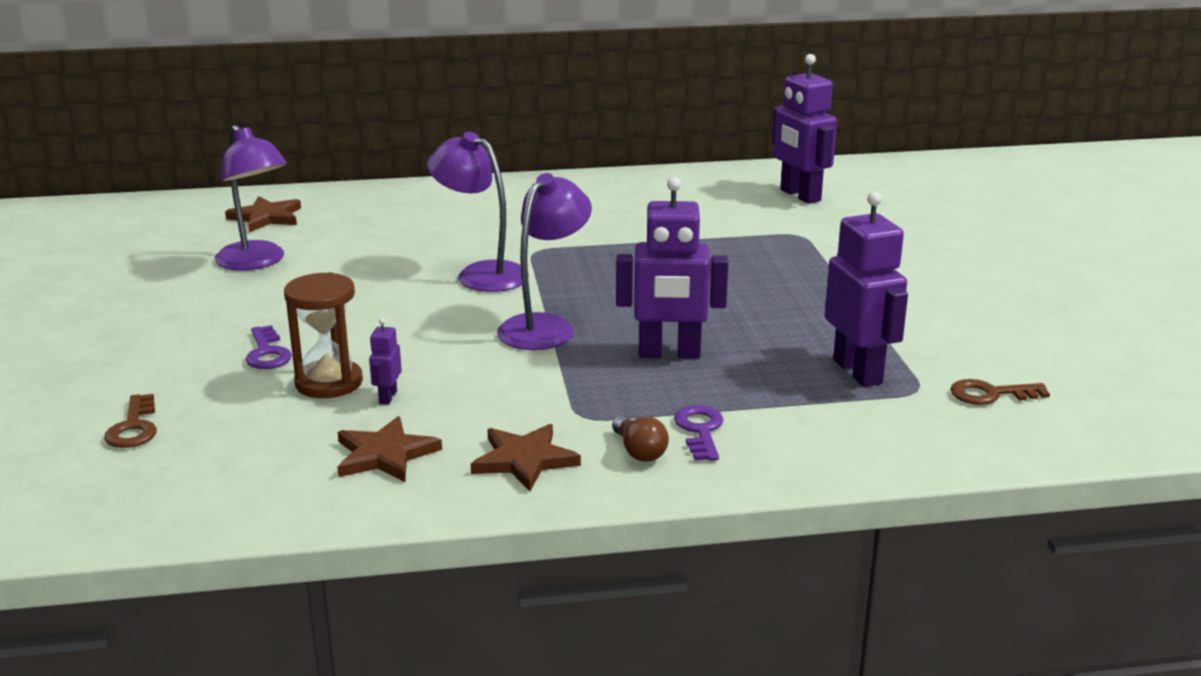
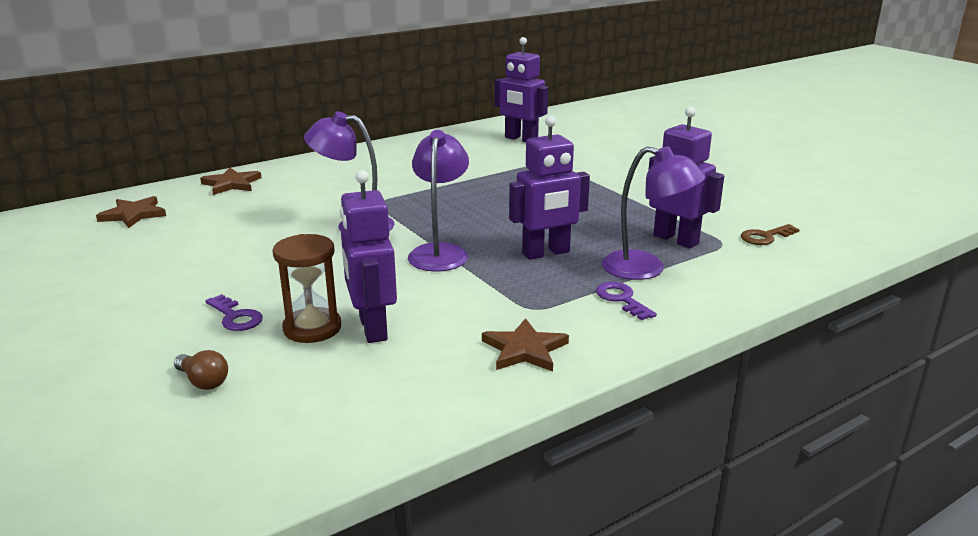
camera: 25 degrees left, 0 degrees up
(134, 427) = (169, 406): brown key -> none
(256, 262) = (157, 249): purple lamp -> purple lamp (646, 269)
(385, 454) = (414, 372): brown star -> brown star (231, 184)
(387, 397) = (372, 328): purple robot -> purple robot, size x2.24
(639, 451) = (597, 323): brown light bulb -> brown light bulb (203, 381)

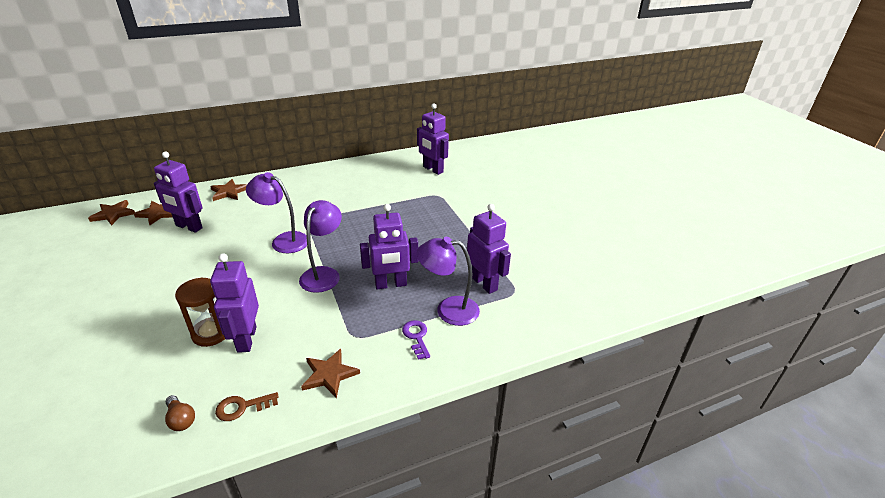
camera: 10 degrees right, 10 degrees up
(59, 221) = (113, 214): none -> brown star
(194, 224) = (188, 227): none -> purple robot
(203, 381) = (126, 370): brown light bulb -> brown light bulb (181, 419)
(235, 317) = (172, 316): purple key -> none
(646, 269) = (448, 310): purple lamp -> purple lamp turned 150 degrees clockwise
(765, 237) = (548, 289): brown key -> brown key (242, 407)

